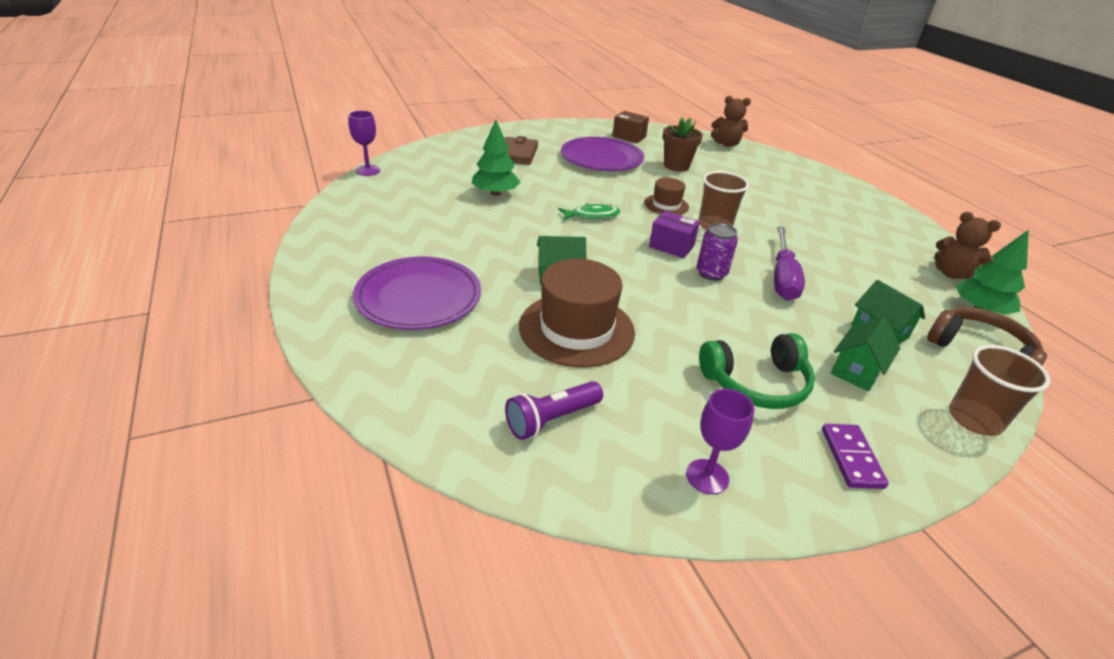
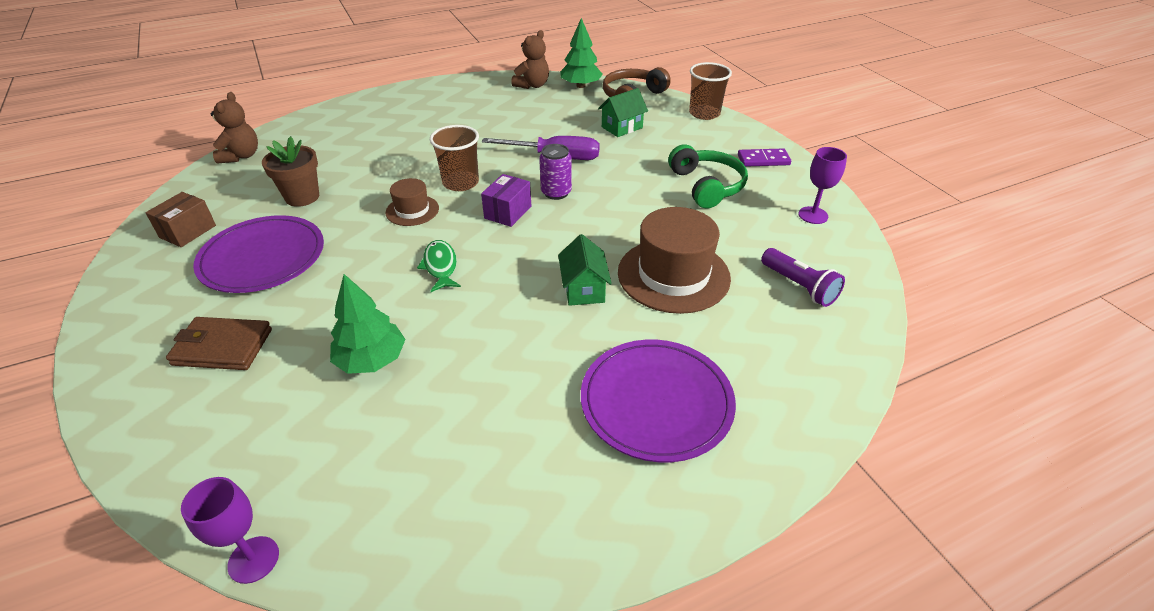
camera: 90 degrees left, 5 degrees up
(856, 371) = (673, 144): green house -> none

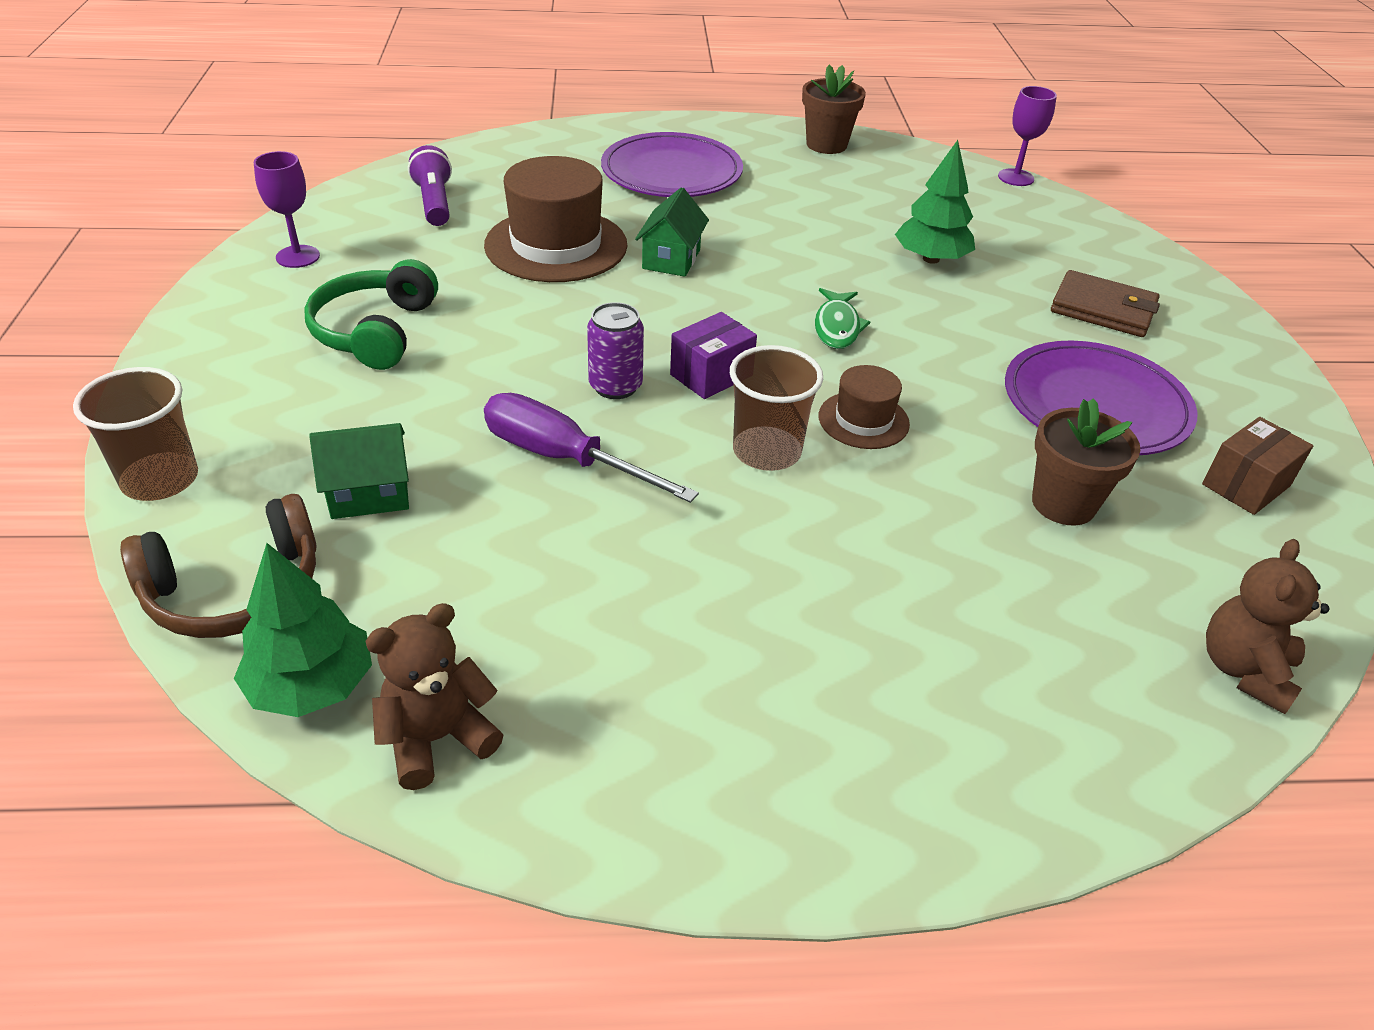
camera: 160 degrees left, 0 degrees up
(515, 539) = (826, 145): none -> brown flower pot
(763, 160) = (225, 347): purple domino -> none

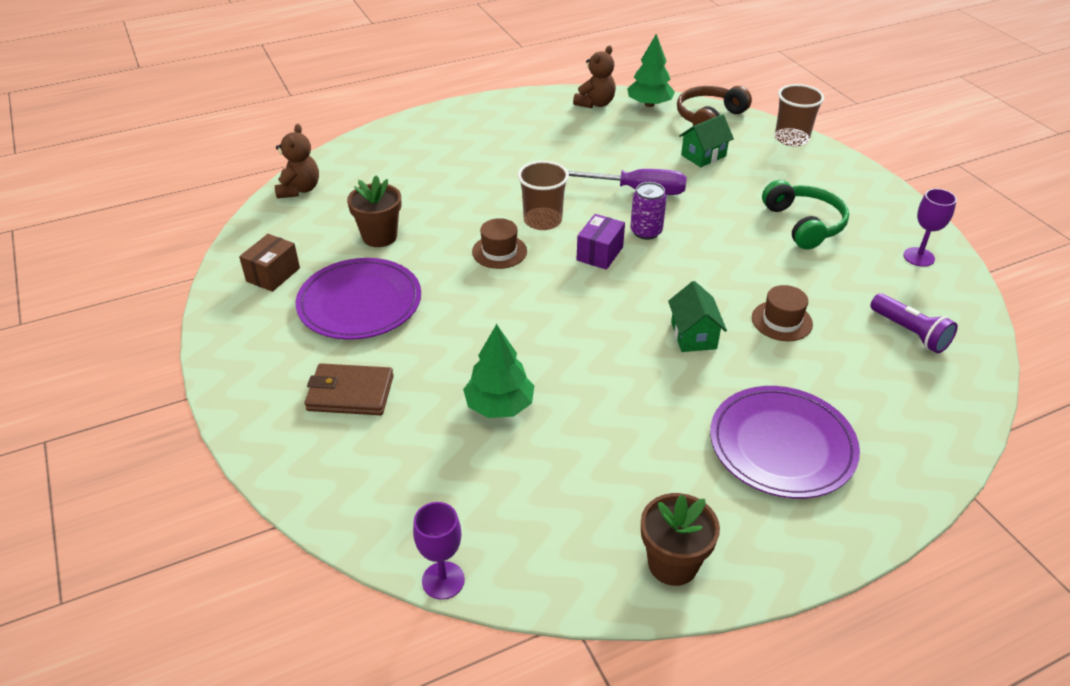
camera: 160 degrees right, 0 degrees up
(556, 245) = (781, 321): brown hat -> brown hat, size x0.53
(837, 327) = (543, 312): green fish -> none

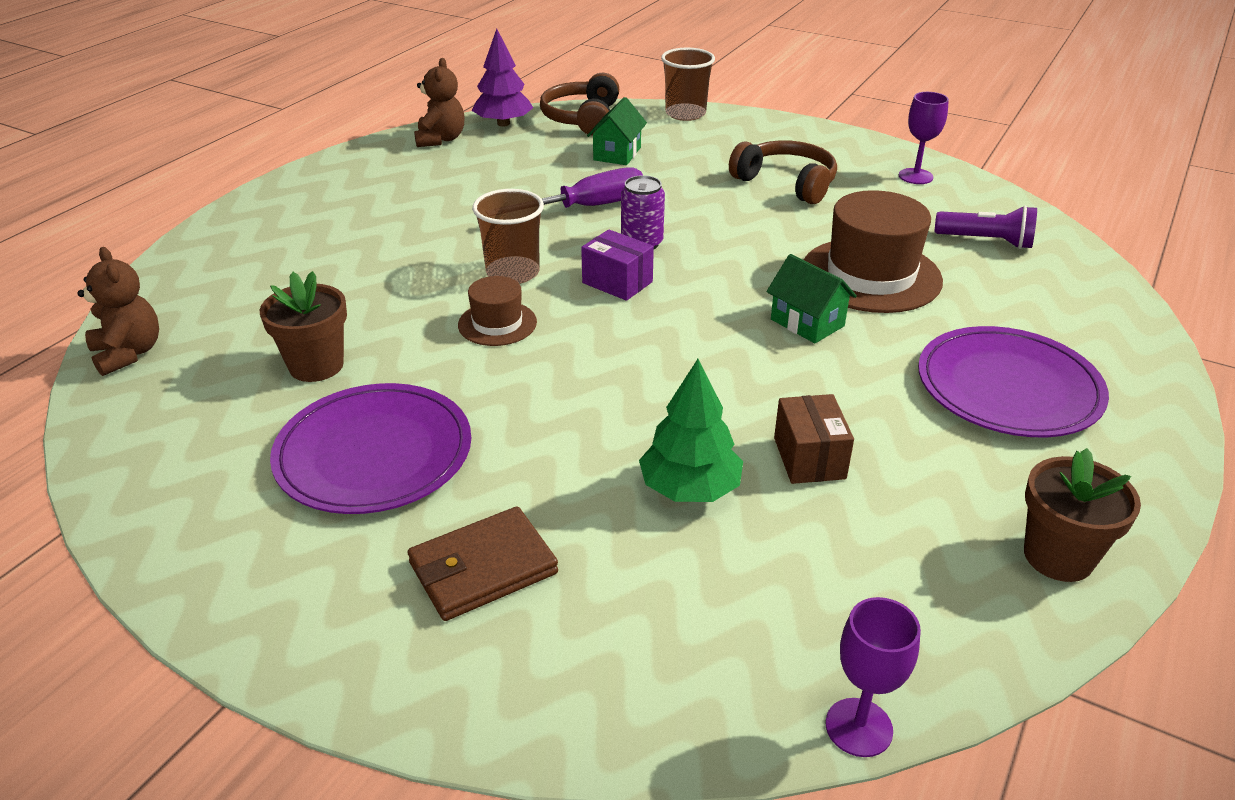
camera: 35 degrees left, 5 degrees down
(273, 275) = (199, 473): brown box -> brown box (809, 458)
(600, 253) = (617, 282): purple box -> purple box turned 45 degrees counterclockwise
(649, 104) = (503, 123): green tree -> purple tree
(781, 321) = (871, 275): brown hat -> brown hat, size x1.89
(804, 224) = (786, 183): green headphones -> brown headphones

